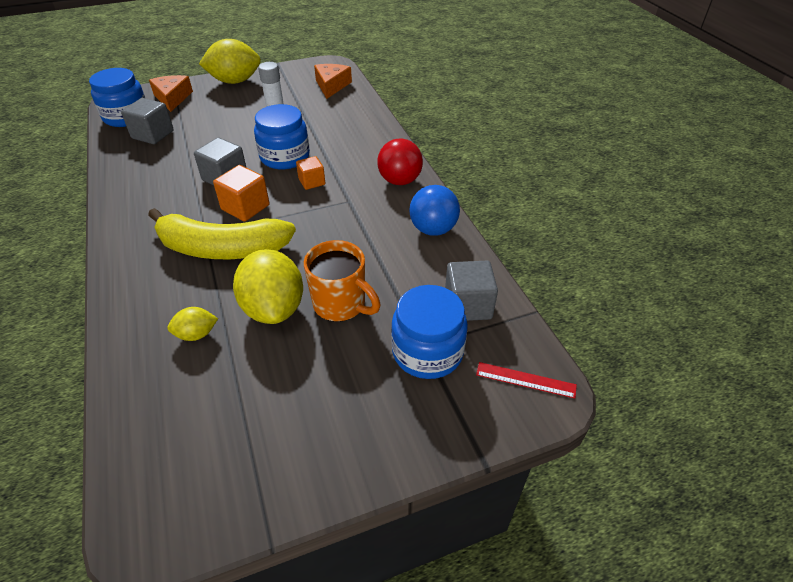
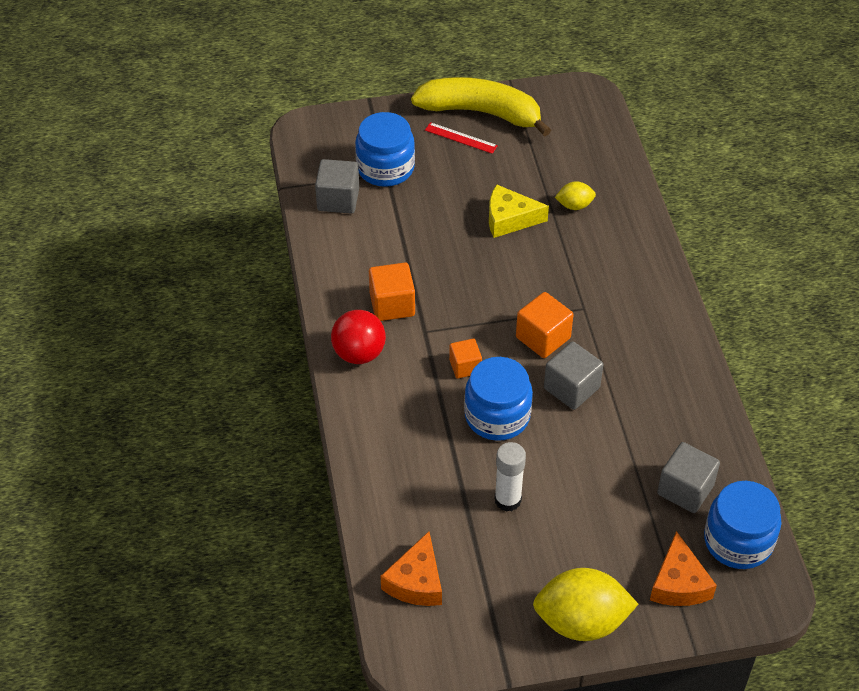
camera: 170 degrees left, 5 degrees up
(222, 248) = (563, 287): yellow banana -> yellow banana (481, 112)
(274, 308) = (509, 219): yellow lemon -> yellow cheese
(341, 305) = (449, 214): orange mug -> none
(382, 216) = (392, 305): none -> orange cube
(433, 229) = (342, 280): blue ball -> none
(525, 380) = (317, 140): red ruler -> red ruler (461, 138)

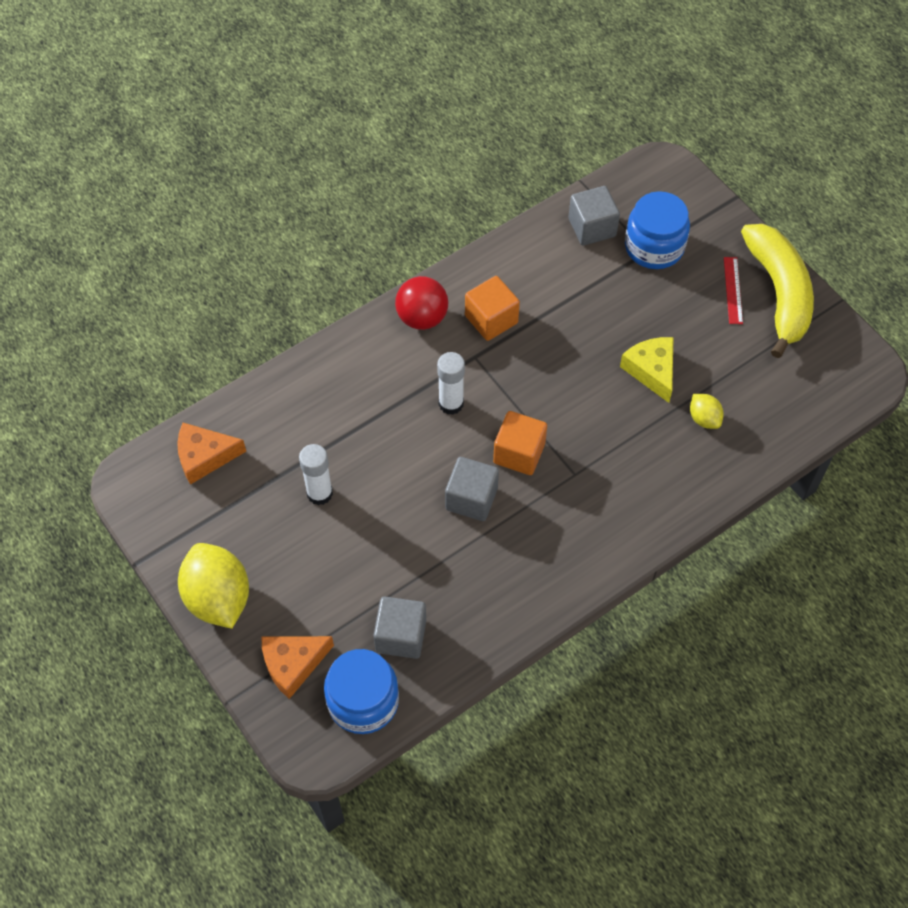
camera: 65 degrees right, 10 degrees up
(465, 366) = (451, 403): orange cube -> white glue stick
(497, 416) = (408, 450): blue jar -> none

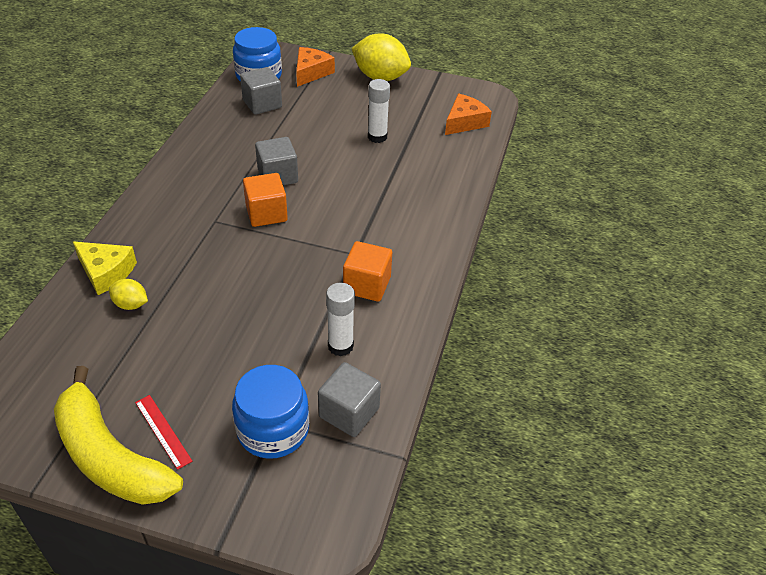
camera: 140 degrees right, 15 degrees down
(422, 318) = (420, 258): red ball -> none
(451, 403) = (343, 217): white glue stick -> white glue stick (340, 346)
(651, 370) = (200, 317): yellow cheese -> yellow cheese (106, 272)

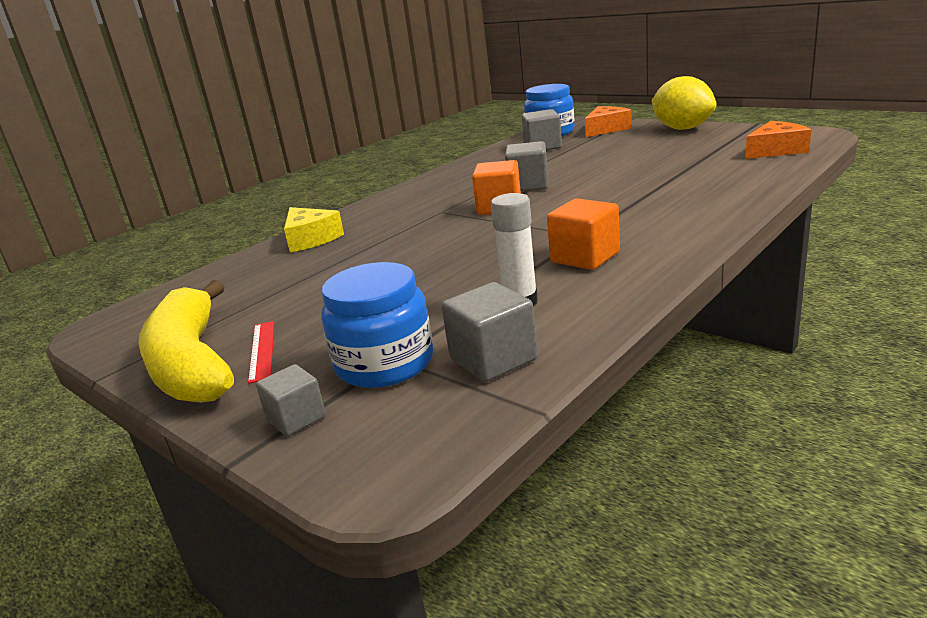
camera: 30 degrees right, 20 degrees down
(131, 304) = (314, 259): yellow lemon -> none
(239, 496) = (296, 418): none -> grey cube
(377, 137) = (658, 161): white glue stick -> none

